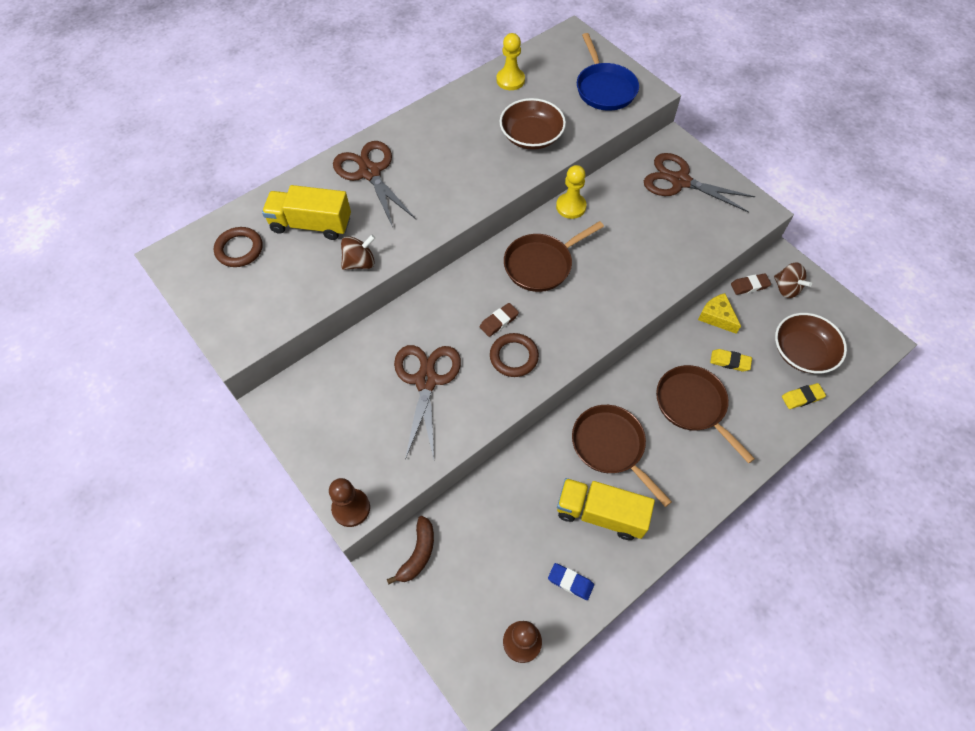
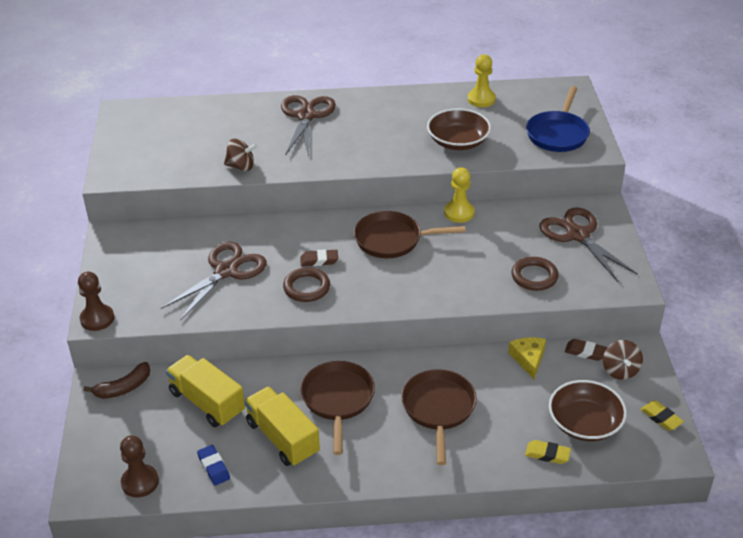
camera: 35 degrees right, 20 degrees down
(239, 249) = (168, 125): brown ring -> brown ring (534, 276)
(311, 224) = (231, 130): yellow truck -> yellow truck (207, 402)
(730, 361) = (506, 396): yellow eraser -> yellow eraser (661, 418)

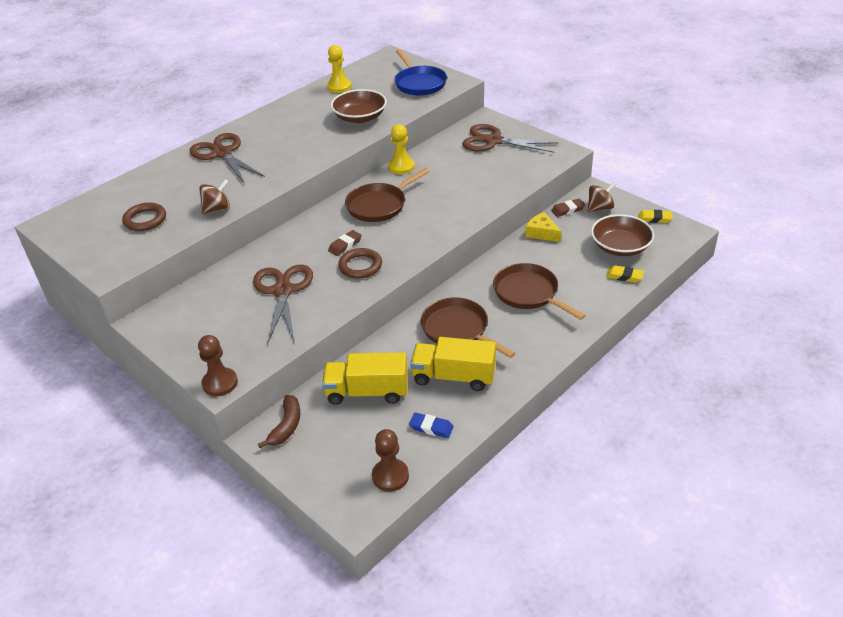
camera: 40 degrees left, 0 degrees up
(534, 276) = (501, 176): brown ring -> brown ring (145, 220)
(547, 454) = (624, 276): yellow eraser -> yellow eraser turned 45 degrees clockwise
(620, 370) = (600, 208): brown spinning top -> brown spinning top turned 75 degrees counterclockwise

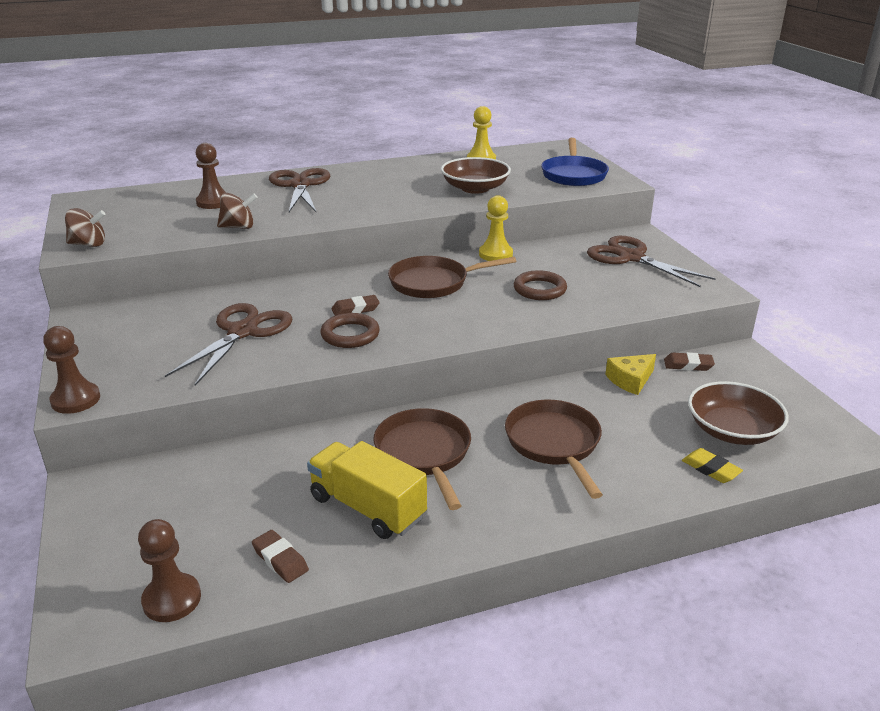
camera: 25 degrees right, 10 degrees down
(145, 220) = (162, 218): brown ring -> brown ring (539, 289)
(169, 192) = (213, 202): none -> brown pawn
(286, 426) = (124, 485): brown banana -> none
(367, 392) = (249, 483): yellow truck -> none
(431, 427) = (280, 560): blue eraser -> brown eraser
(542, 233) = (630, 380): yellow cheese -> yellow cheese turned 105 degrees counterclockwise
(600, 208) = (736, 376): brown spinning top -> brown spinning top (88, 244)
(654, 219) = (811, 412): yellow eraser -> none

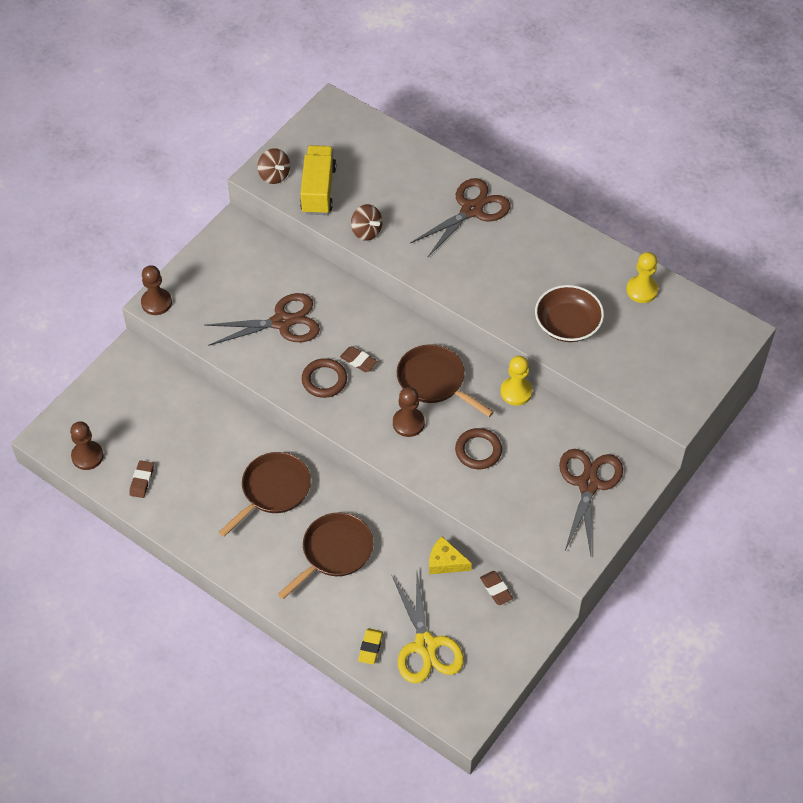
camera: 55 degrees right, 25 degrees up
(213, 202) = (394, 184): brown pawn -> brown pawn (408, 423)
(367, 507) = (206, 492): yellow truck -> yellow truck (318, 190)
(573, 175) = (664, 375): blue pan -> none
(732, 430) = (425, 645): brown bowl -> yellow scissors

